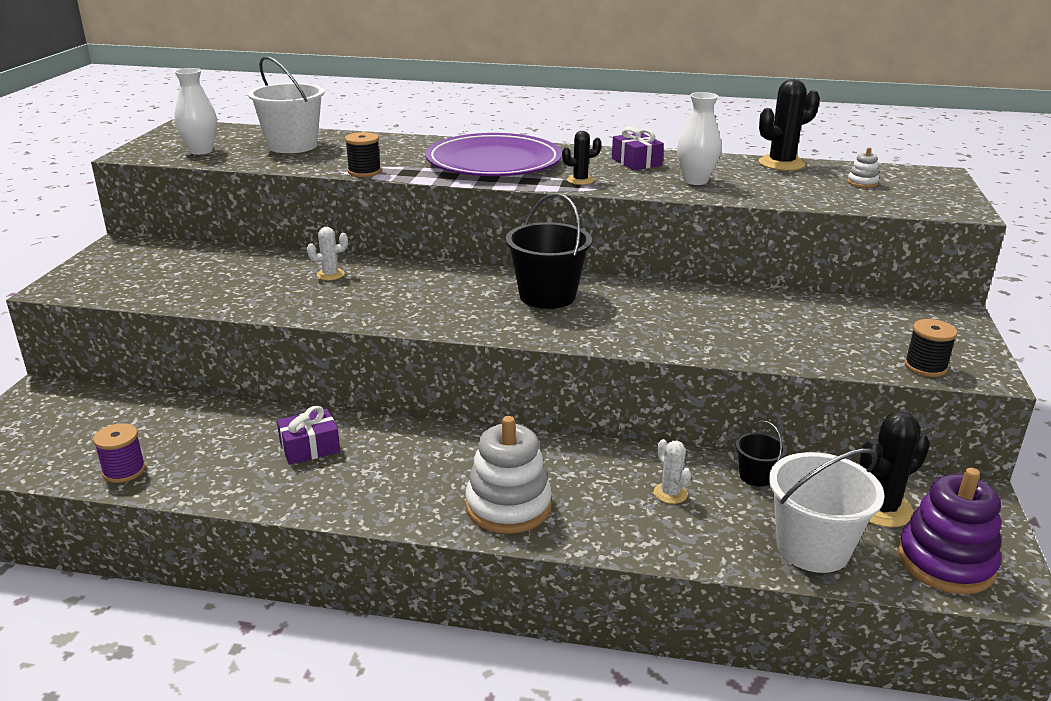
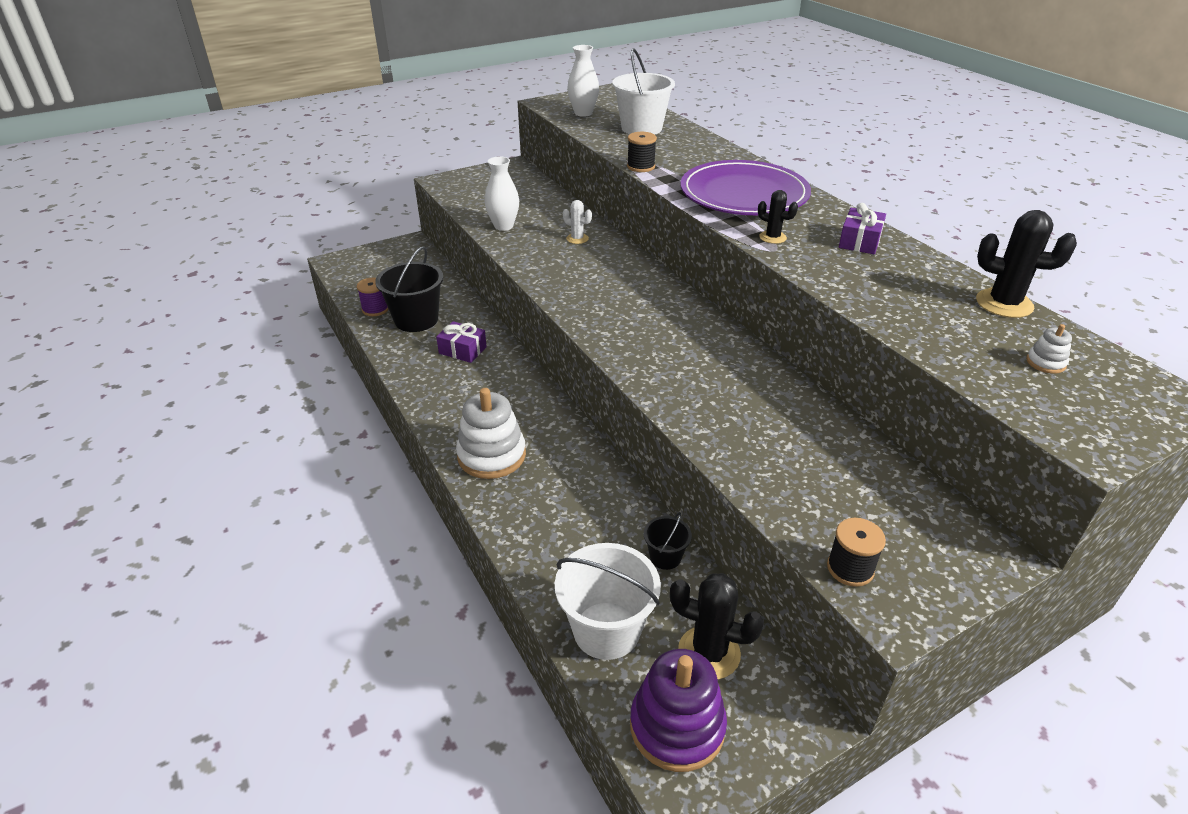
camera: 50 degrees right, 10 degrees up
(547, 296) = (674, 325): black bucket -> black bucket (416, 320)
(670, 493) = (589, 521): white cactus -> none
(695, 181) = (870, 281): white vase -> white vase (503, 226)

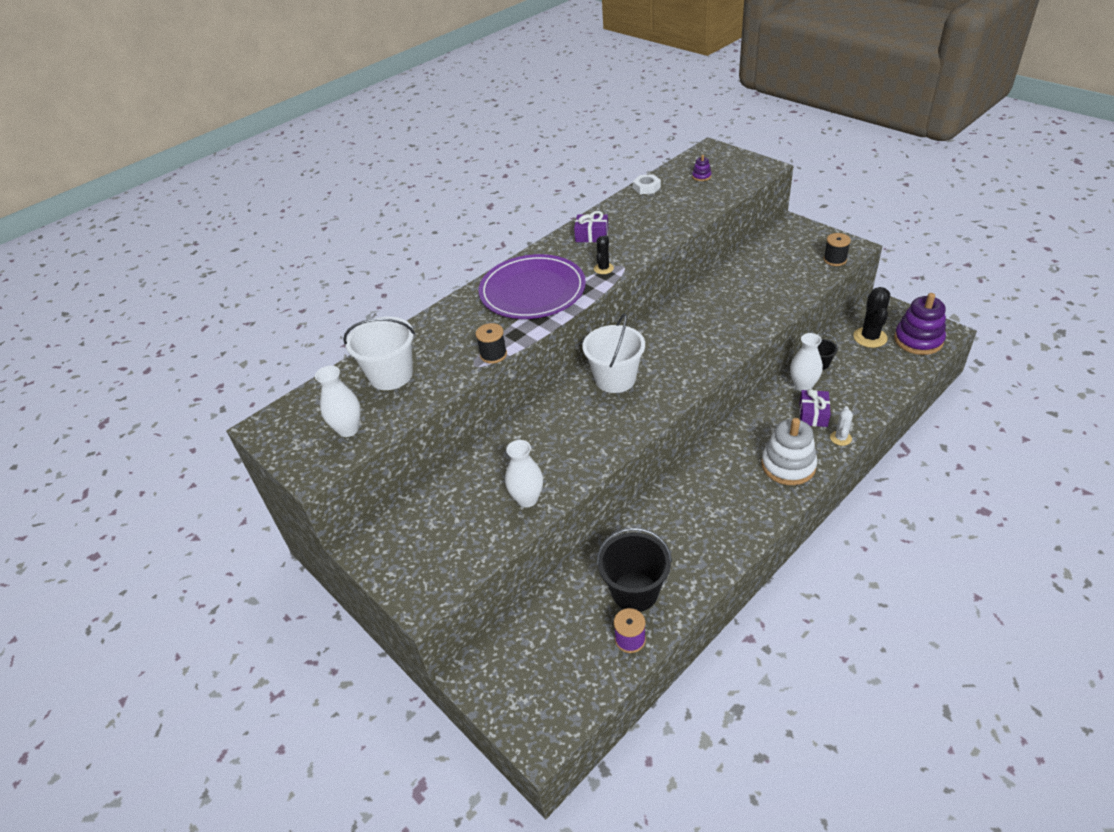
camera: 100 degrees left, 5 degrees up
(462, 350) = (668, 533): purple gift -> purple gift (813, 414)
(577, 239) = (536, 436): white cactus -> white cactus (840, 438)
(606, 630) = (886, 374): white bucket -> white bucket (615, 379)
(623, 520) = (803, 386): none -> white vase
(1004, 304) = (646, 187): black cactus -> white nut
(1045, 363) = (701, 176): white stacking toy -> purple stacking toy

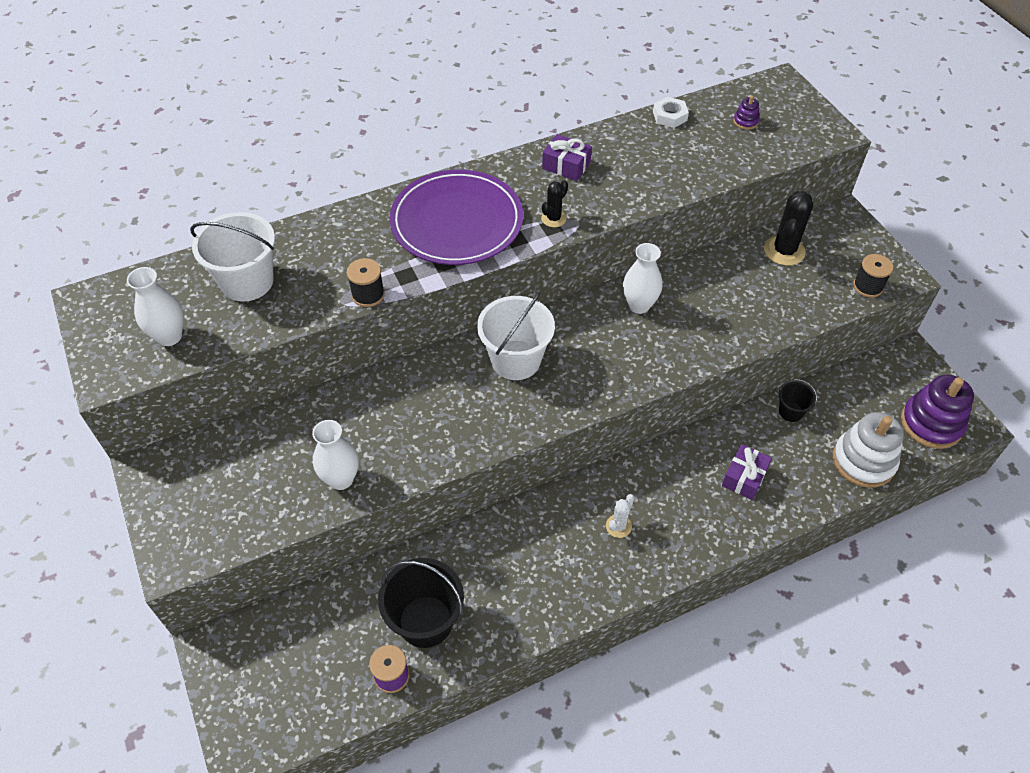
camera: 15 degrees right, 10 degrees up
(788, 465) = (677, 533): white stacking toy -> white stacking toy (863, 461)
(803, 386) = (753, 435): white vase -> white vase (639, 305)
(840, 438) = (759, 521): white cactus -> white cactus (618, 526)
(870, 337) = (873, 398): black cactus -> black cactus (784, 251)

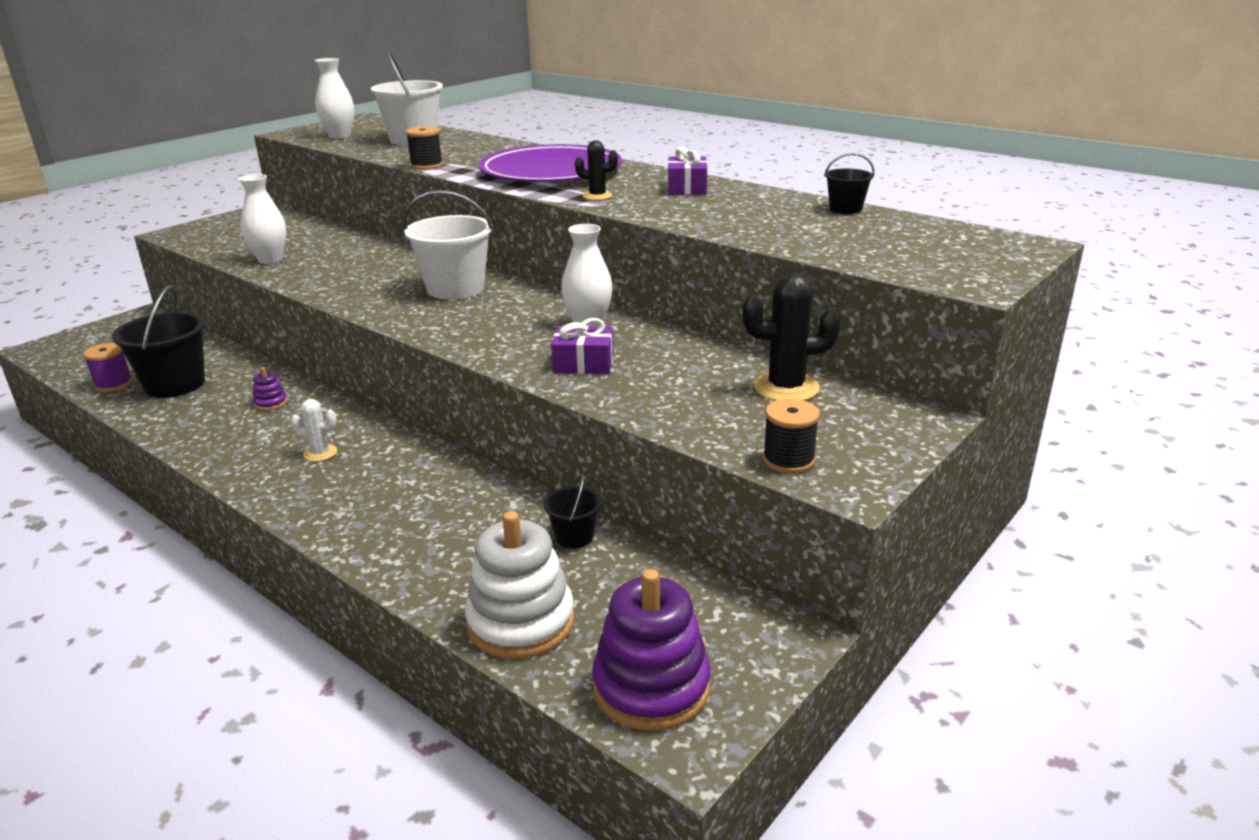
camera: 65 degrees right, 25 degrees down
(669, 116) = (845, 209): white nut -> black bucket
(744, 477) = (433, 521): purple gift -> purple gift (583, 363)
(745, 121) = (904, 240): purple stacking toy -> purple stacking toy (270, 403)

